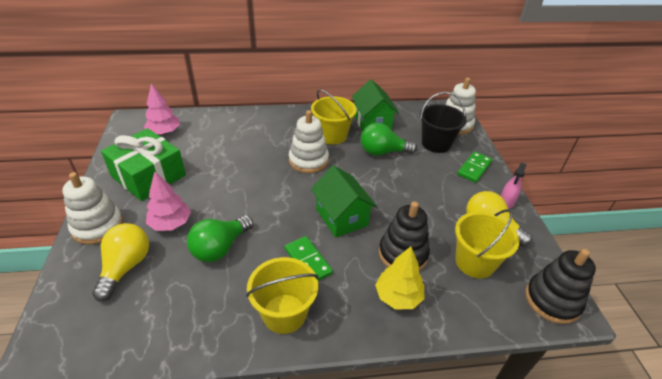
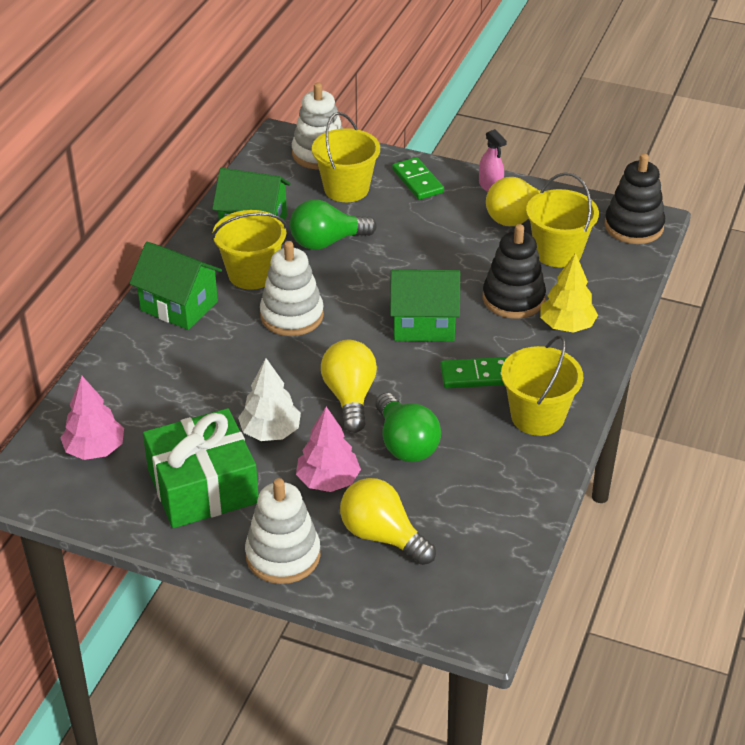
camera: 60 degrees left, 0 degrees up
(204, 185) = (270, 432): none -> white tree
(252, 207) = (350, 397): none -> yellow light bulb
(288, 121) = (179, 306): none -> green house
(382, 152) = (327, 242): green light bulb -> green light bulb turned 45 degrees clockwise
(436, 143) = (346, 189): black bucket -> yellow bucket

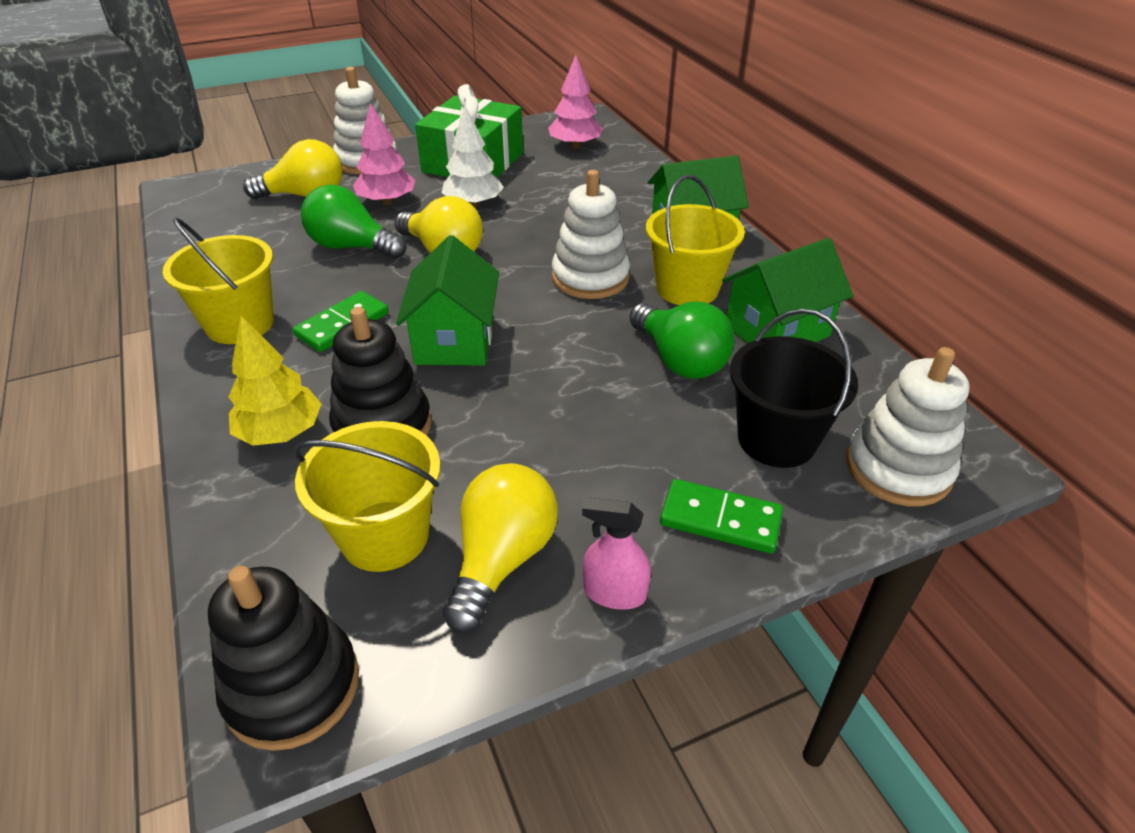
camera: 135 degrees right, 0 degrees up
(327, 242) = (679, 360): green light bulb -> green light bulb turned 120 degrees clockwise
(346, 189) = (776, 439): yellow bucket -> black bucket
(423, 324) = (455, 340): green house -> green house turned 45 degrees counterclockwise

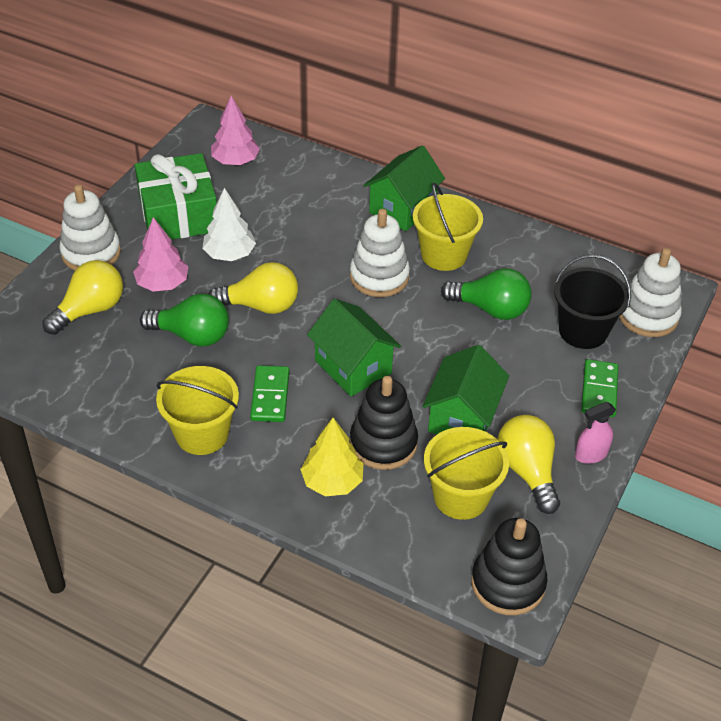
camera: 40 degrees left, 5 degrees up
(352, 247) = (192, 335): green light bulb -> green light bulb turned 150 degrees counterclockwise
(720, 519) = (599, 390): green domino -> green domino turned 60 degrees counterclockwise
(777, 330) = (520, 260): green house -> green house (462, 417)

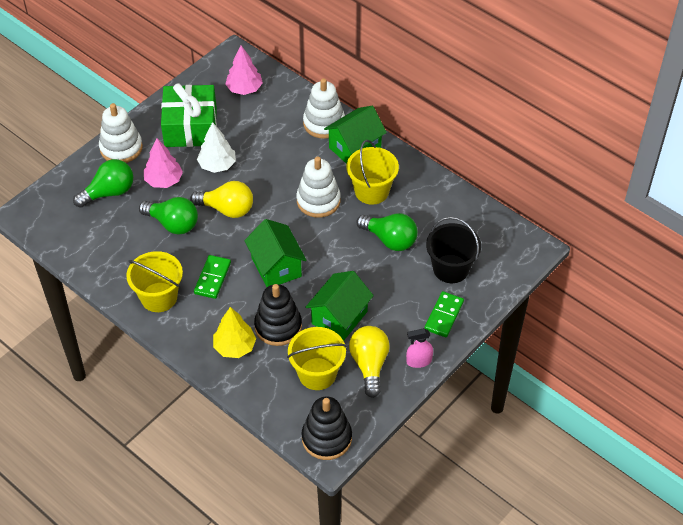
camera: 15 degrees right, 5 degrees up
(90, 310) = (109, 192): yellow light bulb -> green light bulb
(647, 315) = (504, 265): white stacking toy -> white stacking toy (324, 123)

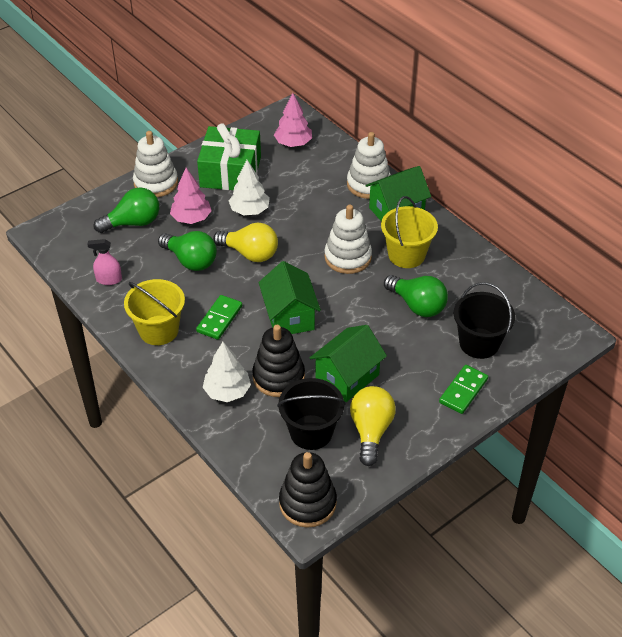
camera: 10 degrees right, 5 degrees down
(235, 347) = (227, 391): yellow tree -> white tree
(317, 374) = (311, 432): yellow bucket -> black bucket
(419, 361) = (427, 435): pink spray bottle -> pink spray bottle (109, 279)

